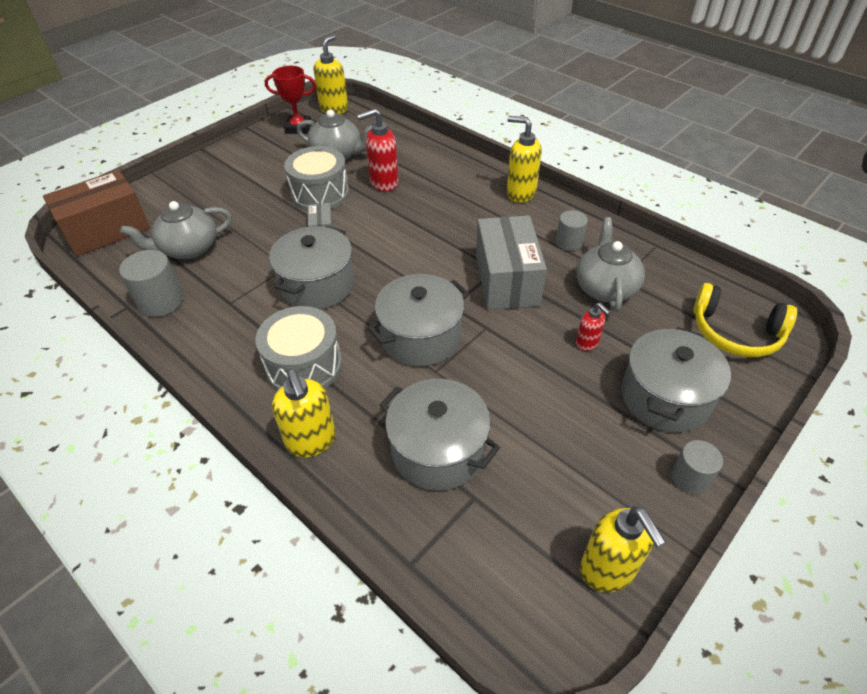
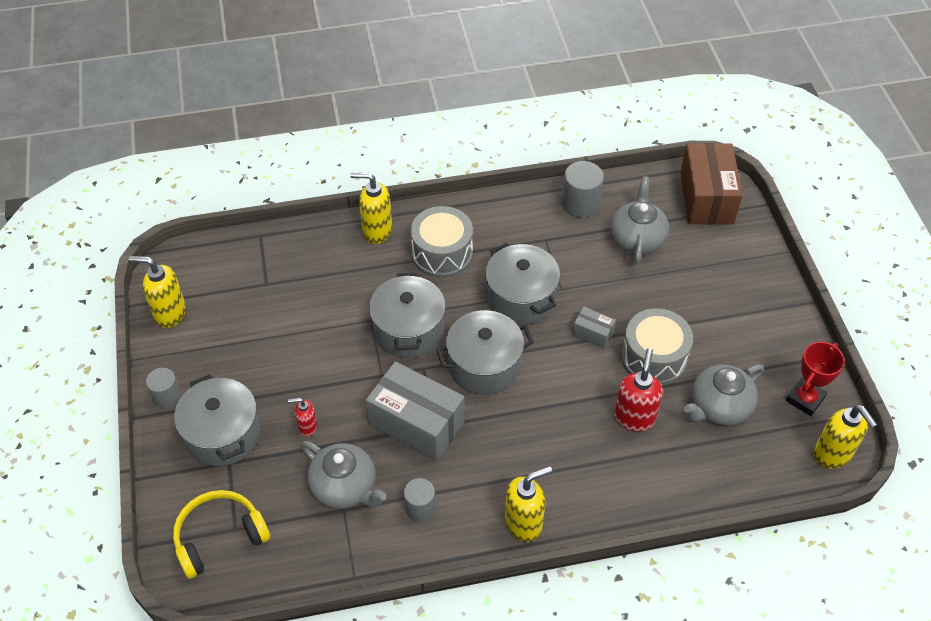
camera: 125 degrees right, 5 degrees up
(438, 450) = (310, 285): grey pot -> grey pot (484, 365)

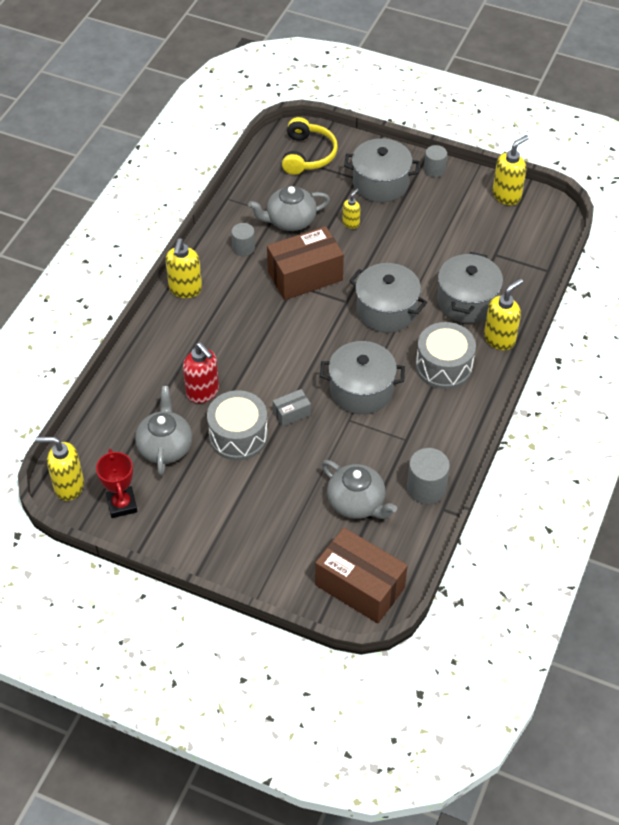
camera: 125 degrees right, 0 degrees up
(307, 427) = (351, 223): red soap dispenser -> yellow soap dispenser
(416, 423) = (305, 276): grey box -> brown box
(484, 365) = (319, 335): grey pot -> grey pot (467, 301)

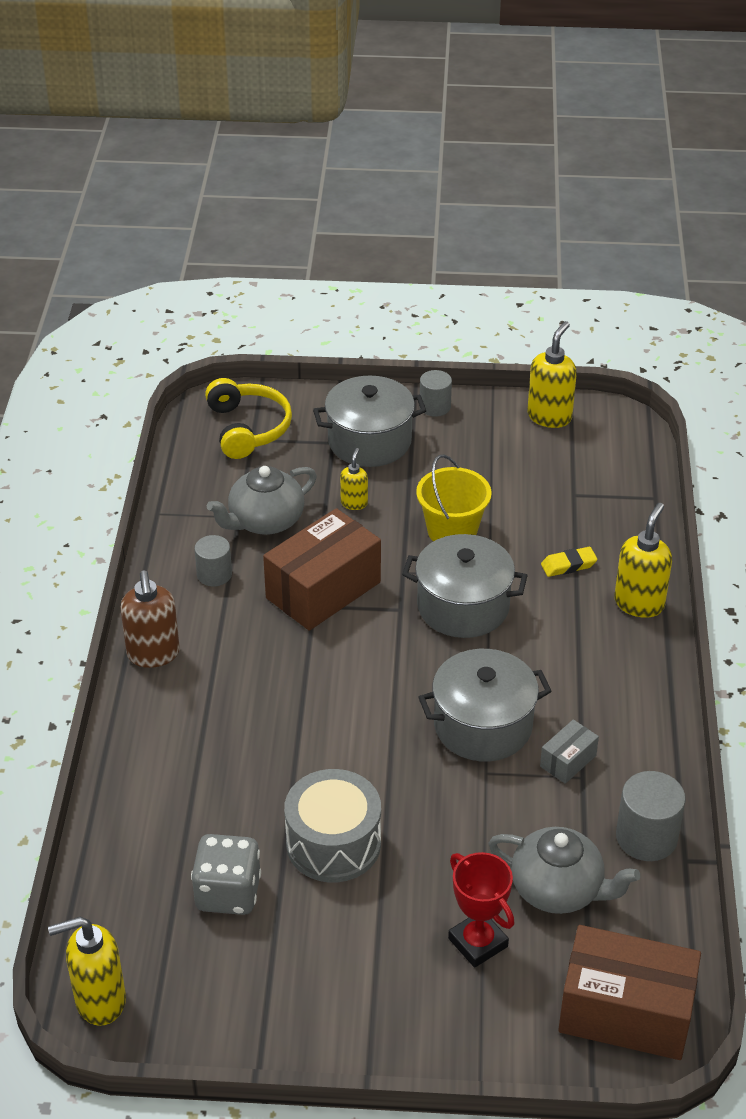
camera: 20 degrees left, 10 degrees down
(122, 504) = (199, 1003): red trophy -> red trophy (478, 942)
(165, 447) = (228, 893): grey teapot -> grey dice
(185, 289) = (153, 654): yellow soap dispenser -> brown soap dispenser
(203, 392) = (249, 795): red soap dispenser -> none
(291, 413) = (398, 787): grey box -> grey box (568, 761)
(404, 258) = (452, 531): none -> yellow bucket
(444, 366) = (582, 660): grey drum -> none
(467, 301) = (568, 565): grey pot -> yellow eraser

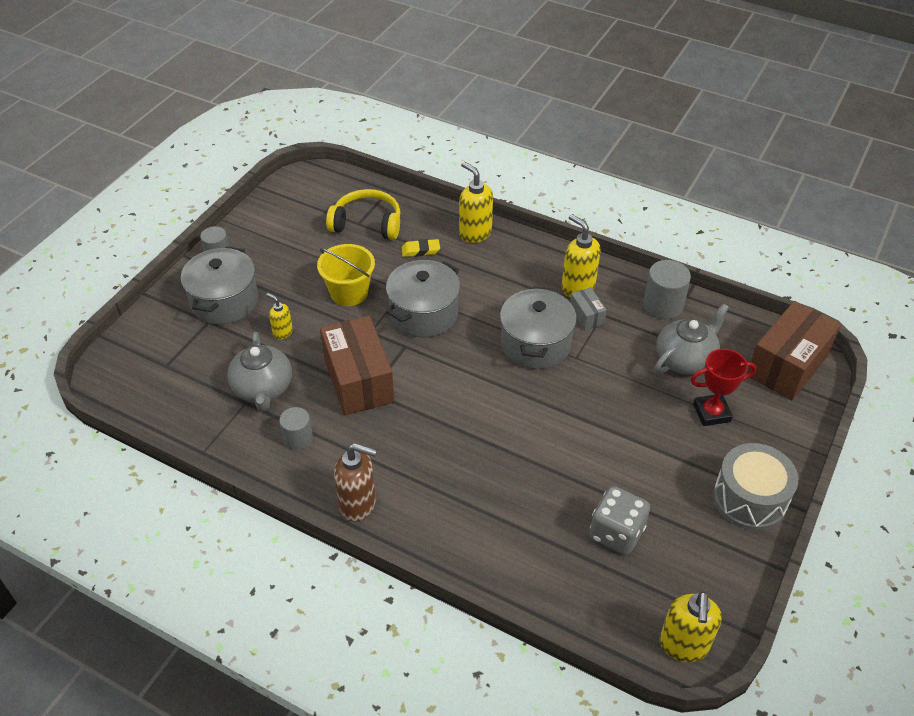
camera: 65 degrees left, 5 degrees up
(248, 428) = (151, 364): yellow headphones -> yellow headphones (367, 223)
(333, 843) = (599, 457): grey drum -> grey drum (749, 499)
(549, 416) = (276, 205): yellow soap dispenser -> yellow soap dispenser (577, 287)
(568, 565) = (420, 250): yellow eraser -> yellow eraser turned 75 degrees clockwise

